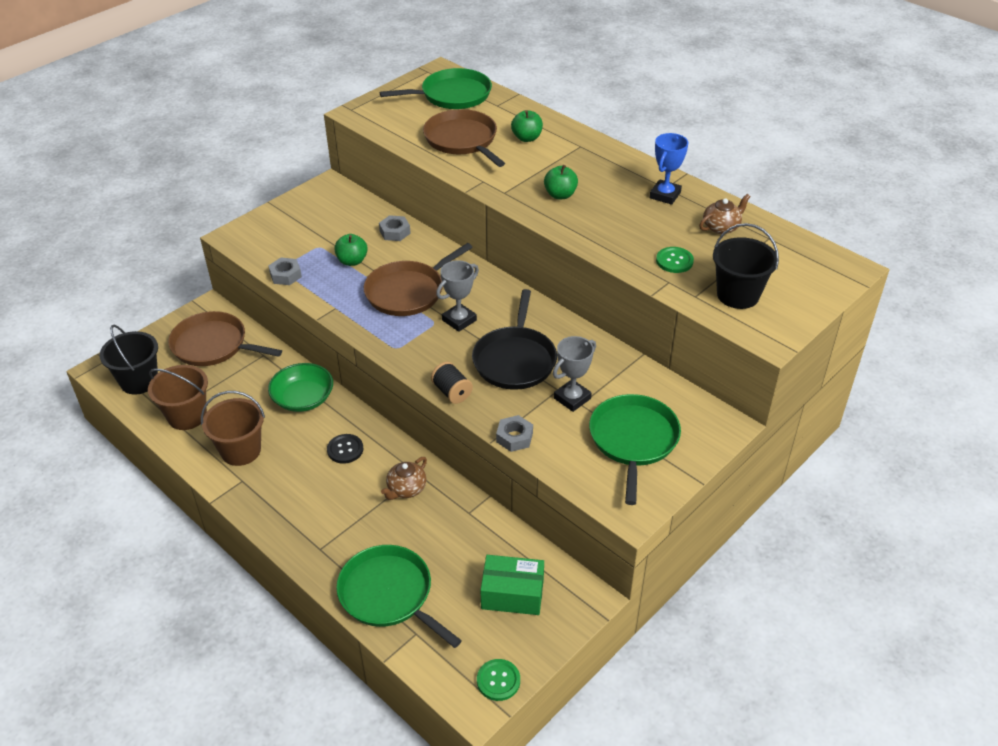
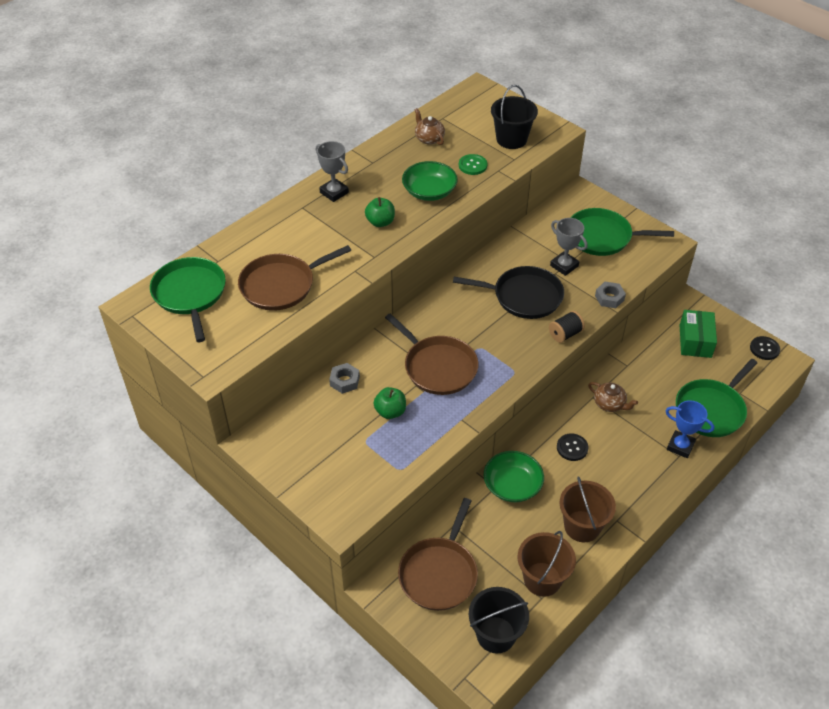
camera: 90 degrees left, 5 degrees up
(285, 275) = (411, 464): grey nut -> none
(459, 320) = (476, 331): grey trophy -> grey trophy (334, 192)
(498, 680) = (764, 349): green button -> black button
(527, 138) = (284, 241): green apple -> none
(618, 228) = (429, 191): none -> green bowl
(665, 195) = (384, 163): blue trophy -> blue trophy (680, 446)

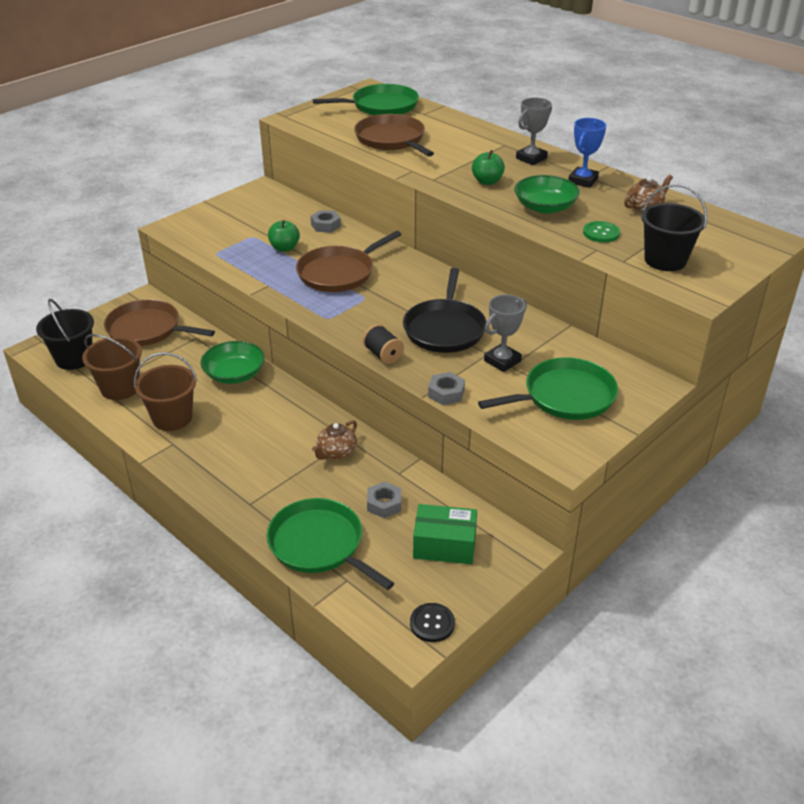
camera: 90 degrees right, 10 degrees down
(572, 448) = (275, 418): black button -> none
(602, 237) = (564, 396): green pan -> green pan turned 60 degrees clockwise
(662, 374) = (384, 504): none -> grey nut
(680, 446) = (264, 507): blue trophy -> blue trophy (583, 181)

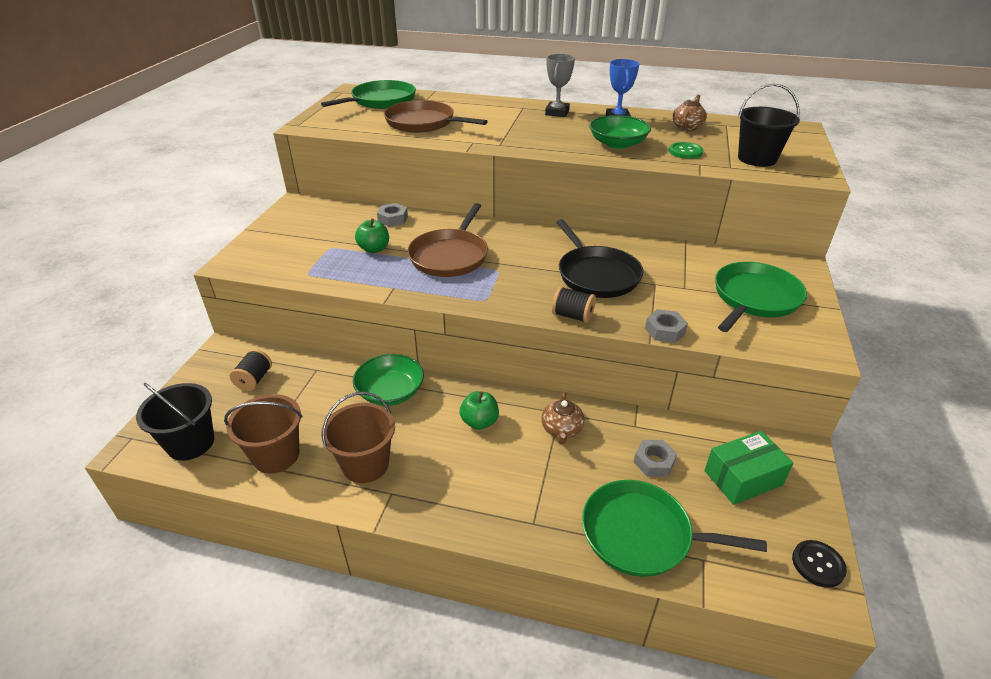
camera: 30 degrees left, 0 degrees up
(147, 329) = (254, 379): brown pan -> black spool
(487, 181) = (546, 136): green apple -> green apple (479, 422)
(502, 361) = (673, 286): grey trophy -> none

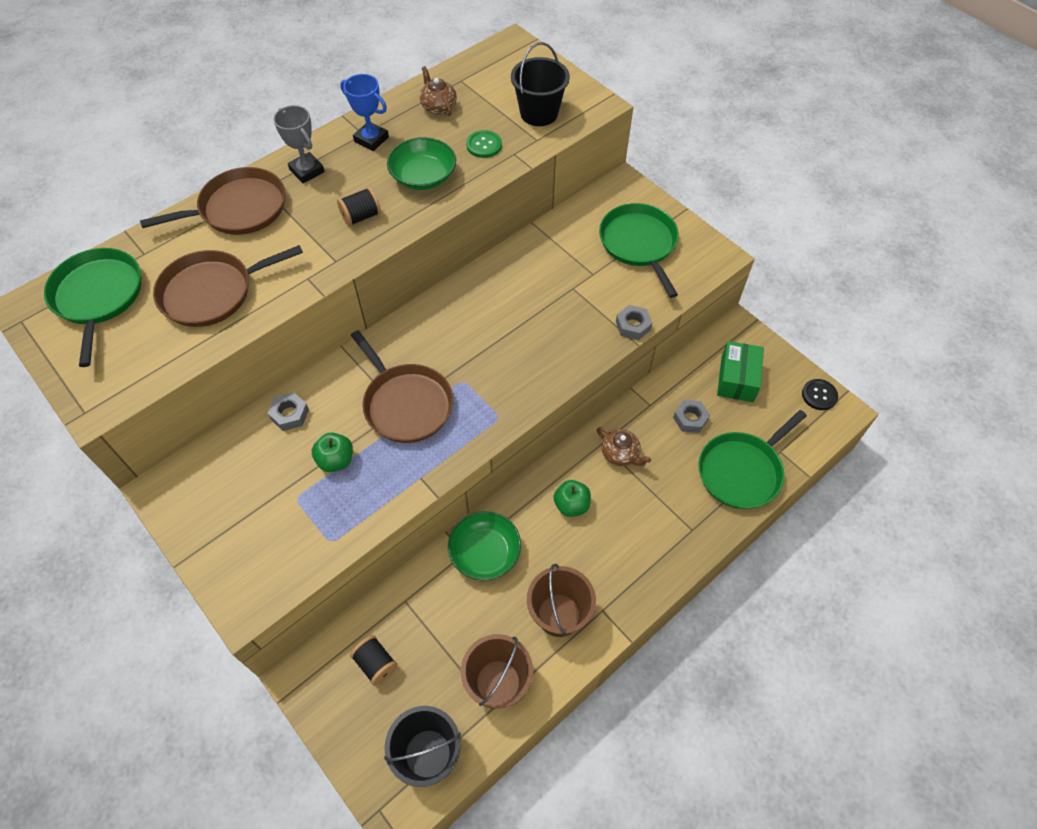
camera: 55 degrees left, 20 degrees up
(496, 107) = (239, 209): none -> brown pan
(572, 316) = (570, 370): black spool -> black spool (361, 216)
(596, 275) = (529, 316): black pan -> none

